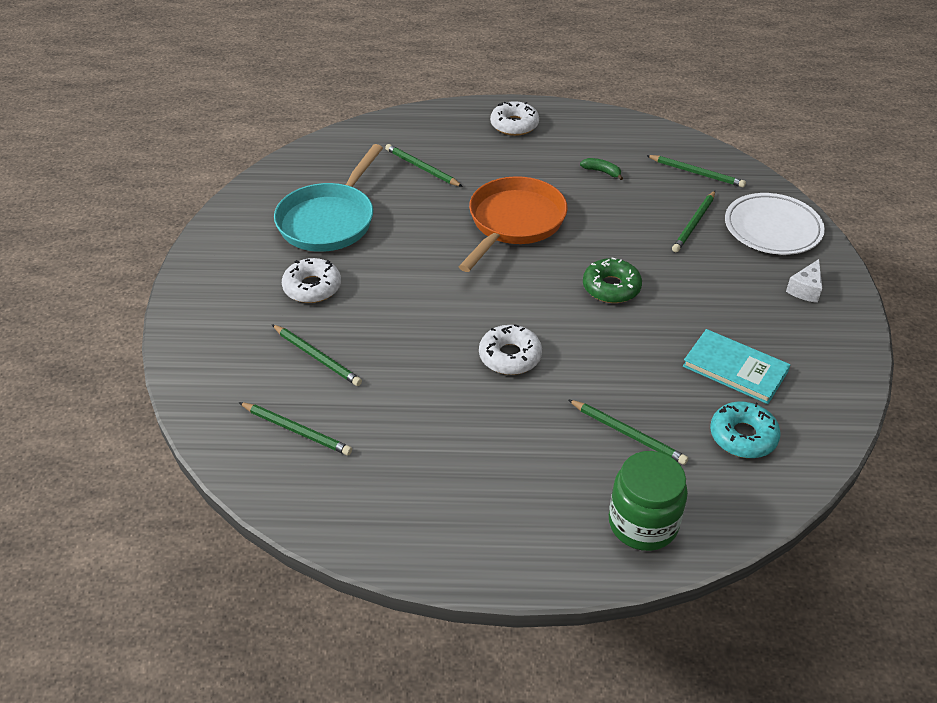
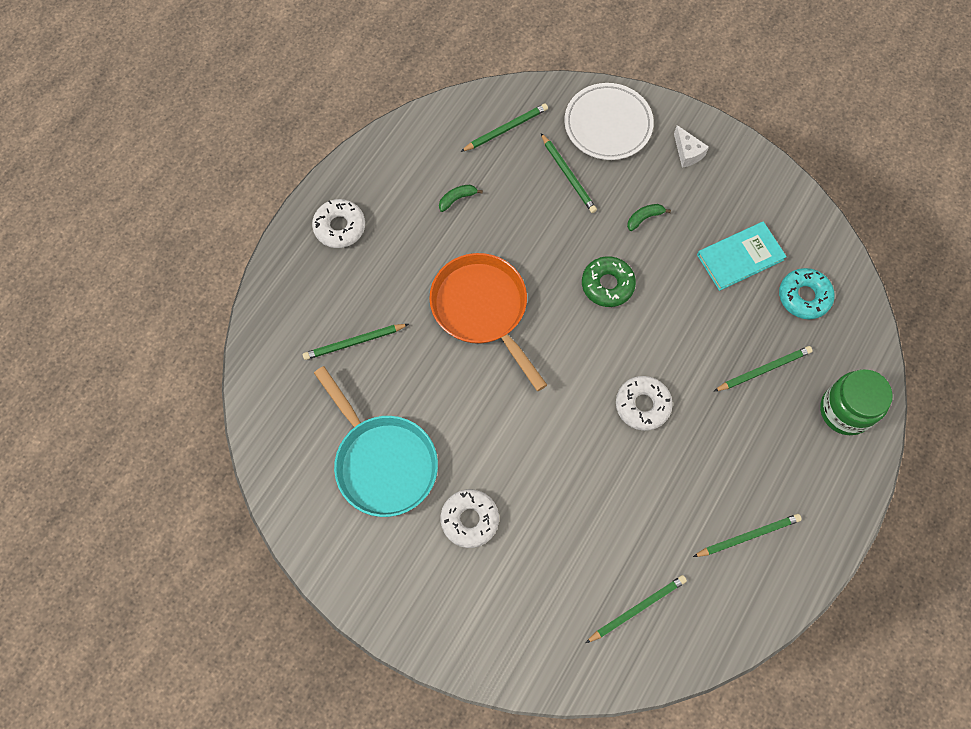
camera: 60 degrees left, 25 degrees up
(317, 357) = (561, 555): green pencil -> green pencil (748, 536)
(704, 286) = (644, 218): none -> green banana

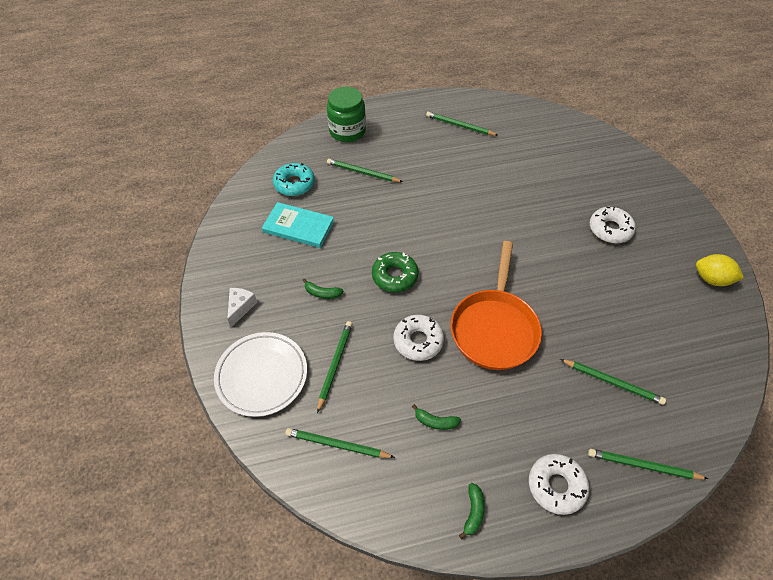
camera: 135 degrees left, 15 degrees down
(334, 539) = (711, 279): none -> yellow lemon
(380, 166) = (473, 512): none -> green banana
(382, 462) = (646, 295): turquoise pan -> none
(637, 608) = (548, 139): green pencil -> green pencil (643, 466)
(642, 405) = (449, 206): white donut -> white donut (418, 341)

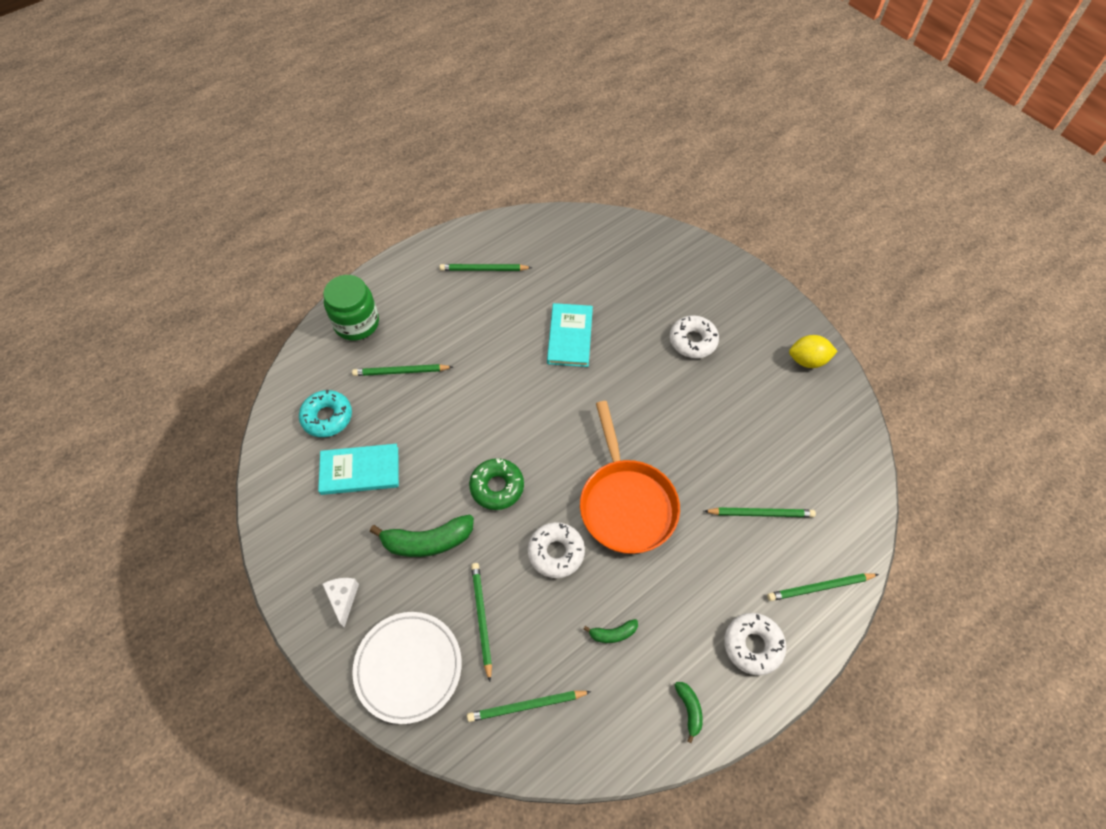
camera: 25 degrees left, 5 degrees up
(322, 293) = (427, 541): green banana -> green banana, size x1.99
(506, 192) = (570, 336): none -> turquoise book

